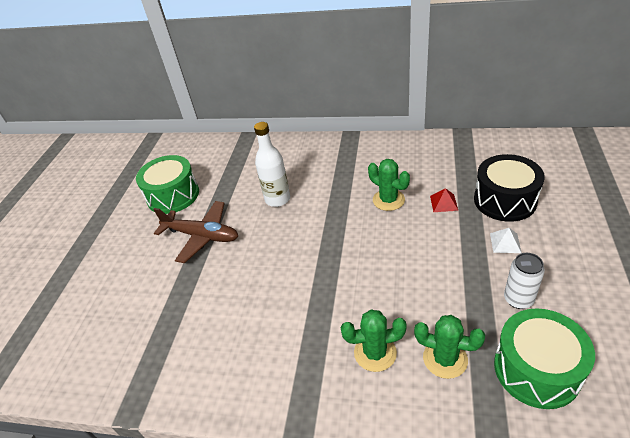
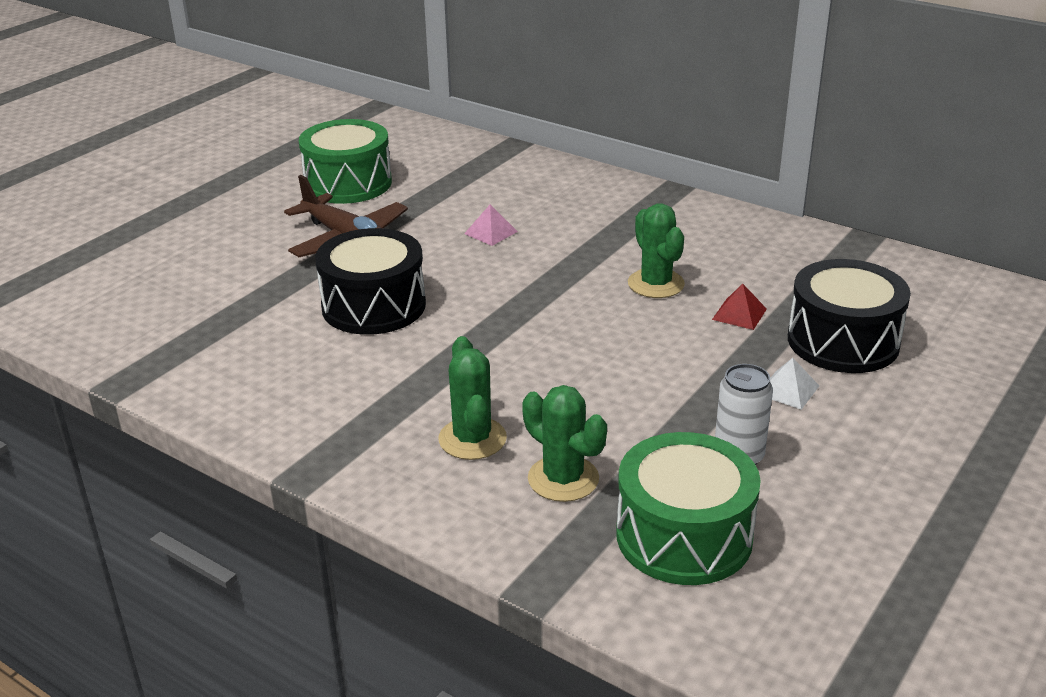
camera: 20 degrees right, 10 degrees down
(249, 278) = (374, 306): none -> black drum
(277, 199) = (490, 232): white bottle -> pink pyramid
(375, 353) = (472, 439): green cactus -> green cactus turned 60 degrees clockwise

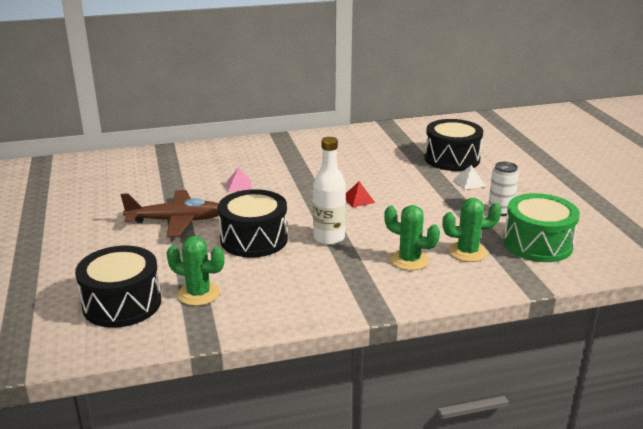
camera: 50 degrees left, 5 degrees down
(143, 301) = (122, 303): none -> black drum
(348, 183) = (113, 198): green drum -> none
(447, 353) = (329, 238): none -> white bottle
(656, 284) = (351, 171): green cactus -> green cactus (198, 294)
(739, 314) = (402, 167): red pyramid -> red pyramid (358, 199)

